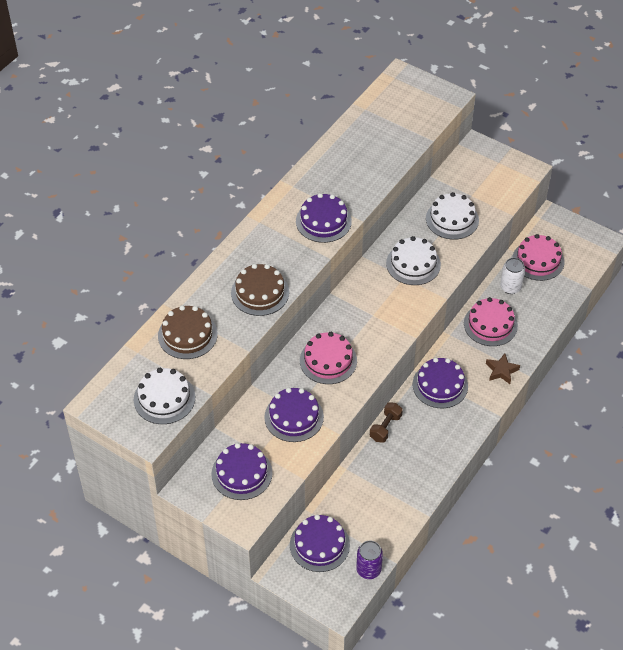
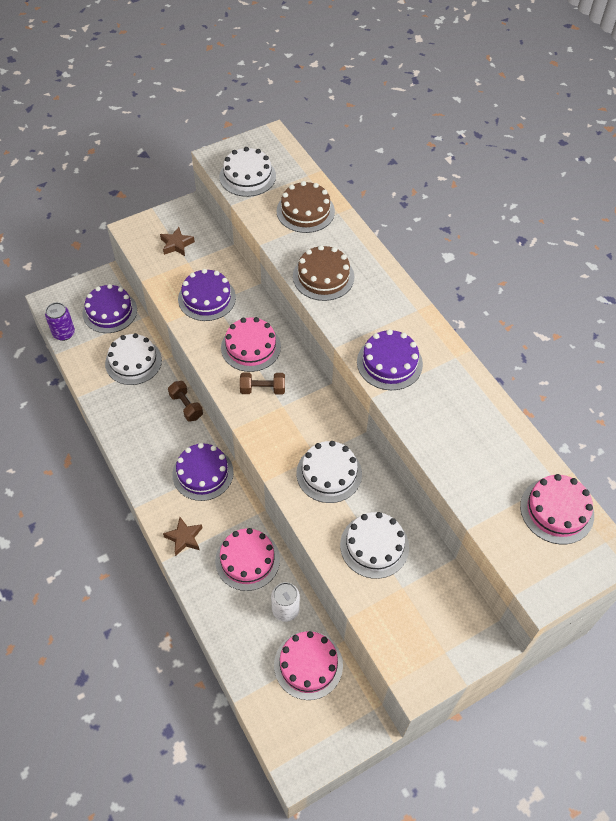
camera: 115 degrees right, 5 degrees up
(242, 473) = (176, 244): purple cake -> brown star
(365, 334) = (262, 389): none -> brown dumbbell
(365, 492) = (133, 361): none -> white cake
(388, 103) = (557, 510): none -> pink cake

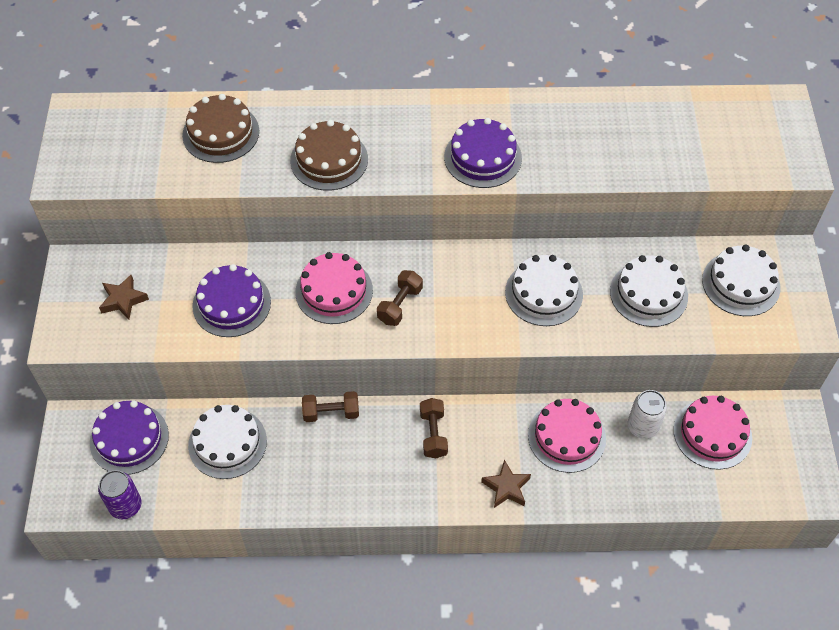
camera: 60 degrees left, 0 degrees up
(203, 473) = (433, 434): purple cake -> brown dumbbell
(247, 176) = (121, 162): white cake -> white cake (741, 283)
(557, 510) = (723, 116): pink cake -> none

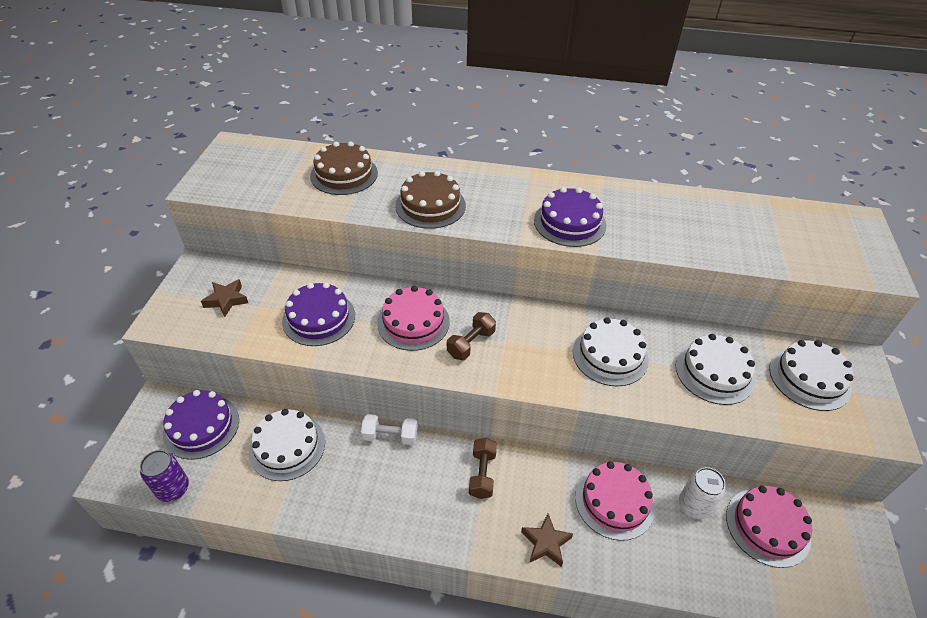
camera: 10 degrees right, 10 degrees down
(331, 413) = (390, 436): brown dumbbell -> white dumbbell

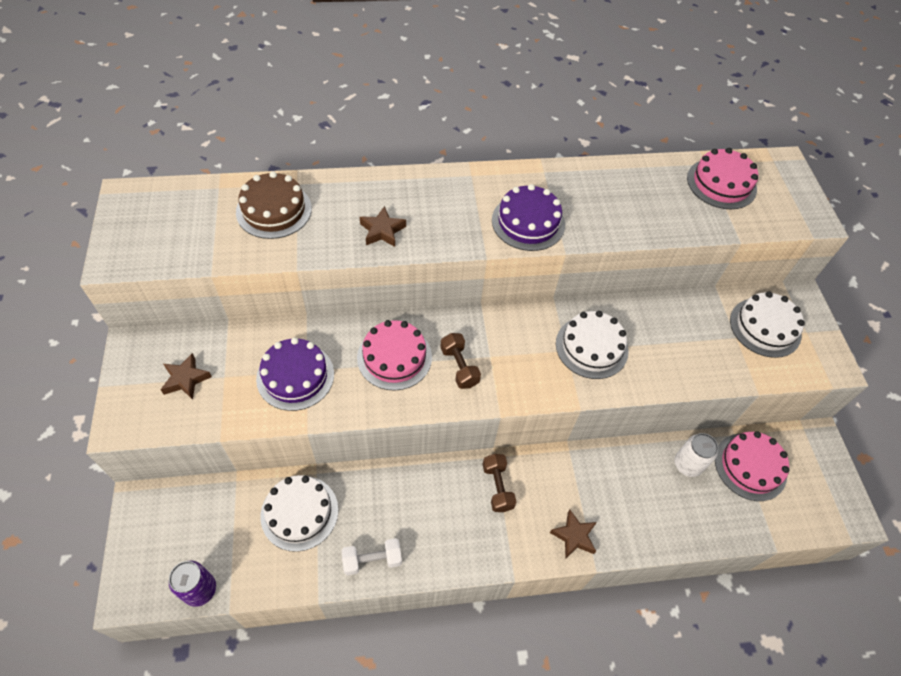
camera: 20 degrees left, 10 degrees up
(201, 426) = (200, 516): purple cake -> none
(390, 436) = (398, 473): white dumbbell -> white dumbbell (372, 560)
(430, 205) = (382, 231): brown cake -> brown star
(471, 344) = (459, 367): brown dumbbell -> brown dumbbell turned 45 degrees counterclockwise
(614, 501) = (621, 480): pink cake -> pink cake (721, 183)
(714, 372) = (686, 341): white cake -> none

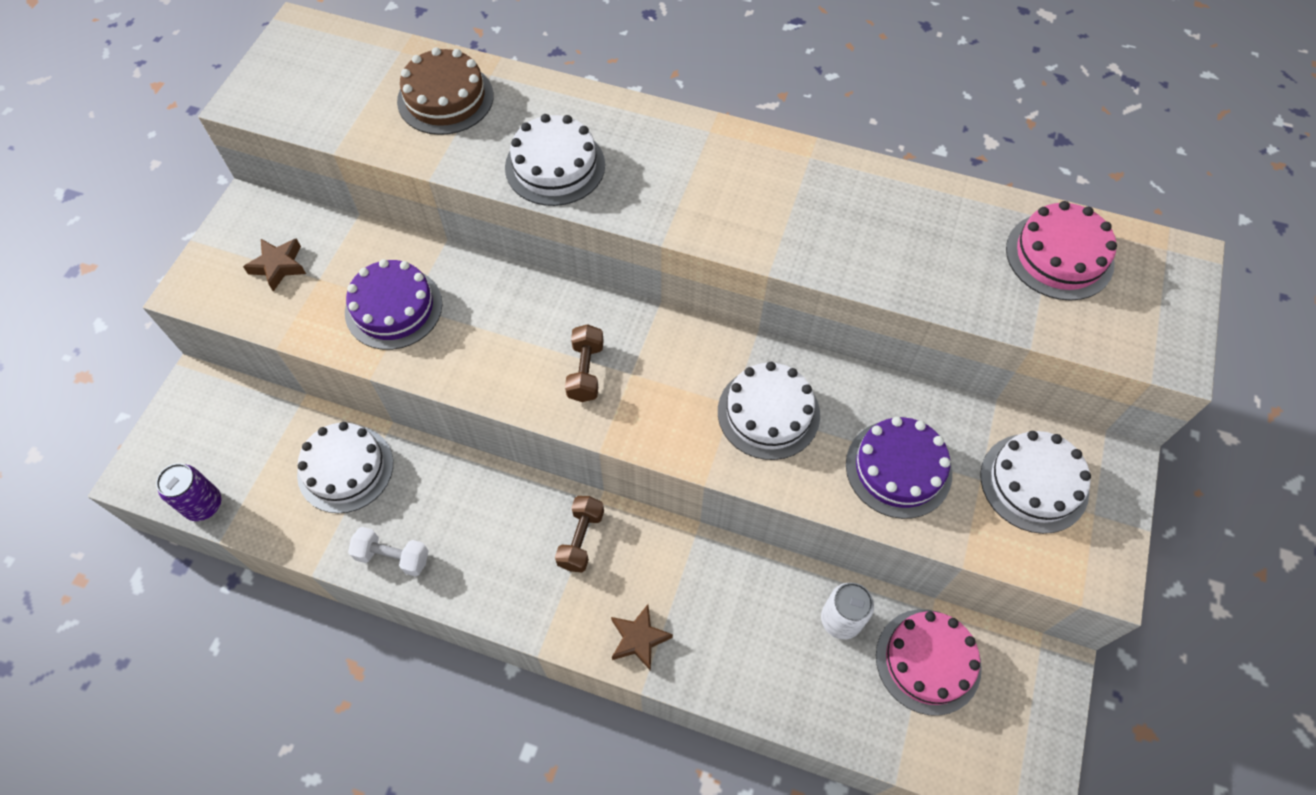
camera: 30 degrees right, 5 degrees up
(382, 231) = (555, 166): brown star -> white cake
(394, 357) = (516, 329): pink cake -> none
(528, 222) = (745, 217): purple cake -> purple cake (898, 468)

